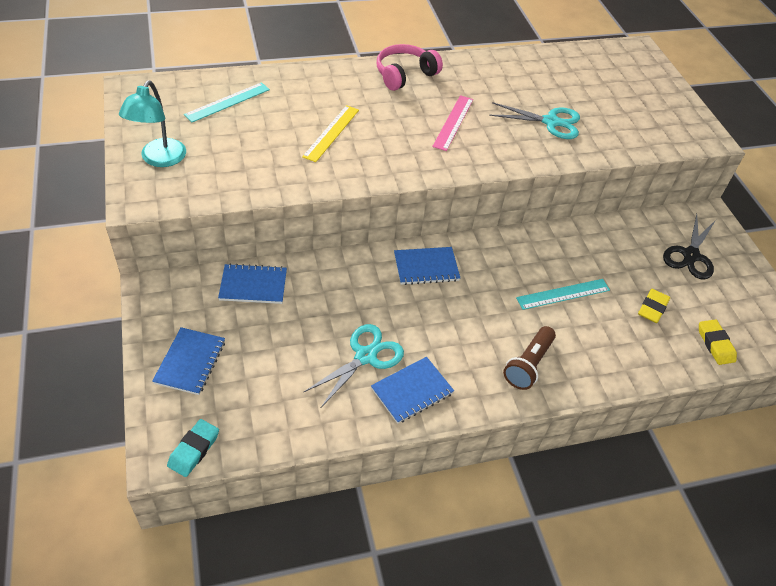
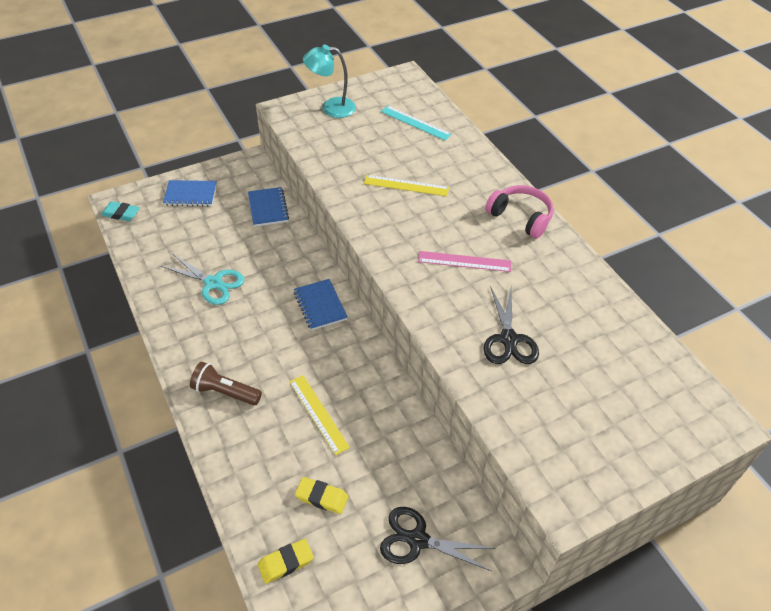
camera: 80 degrees right, 0 degrees up
(412, 391) = (184, 316): blue notebook -> none
(551, 122) = (508, 339): turquoise scissors -> black scissors
(563, 294) = (318, 413): turquoise ruler -> yellow ruler

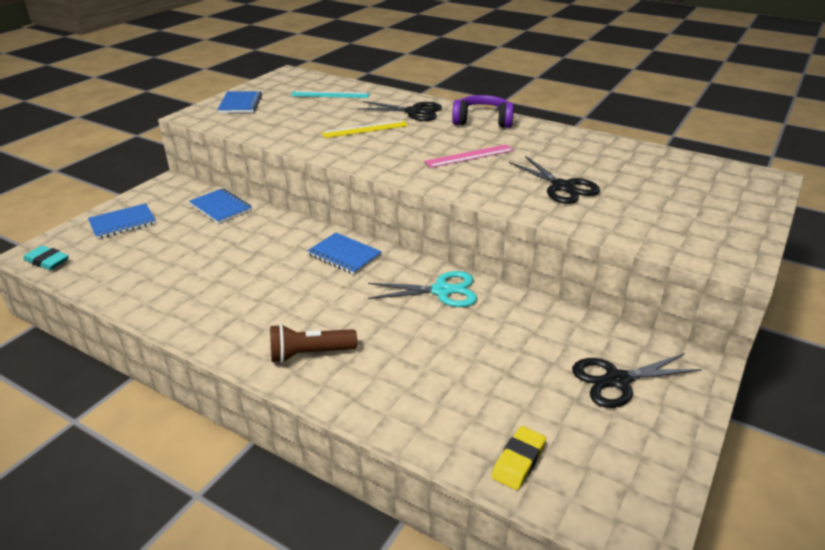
camera: 30 degrees left, 15 degrees down
(121, 214) = (47, 261): turquoise eraser -> turquoise eraser turned 45 degrees clockwise
(213, 283) = (213, 277): turquoise scissors -> turquoise scissors (442, 291)
(318, 413) = (425, 330): yellow ruler -> none
(322, 497) = (496, 391): yellow eraser -> none
(331, 107) = (240, 104): turquoise lamp -> blue notebook
(469, 178) = (414, 112): none -> black scissors
(520, 217) = (482, 121): pink headphones -> purple headphones

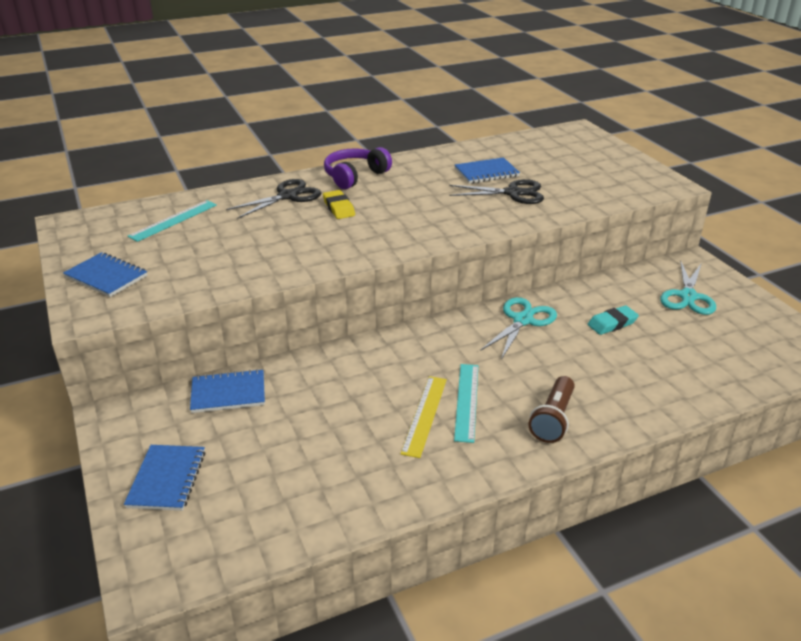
camera: 55 degrees left, 0 degrees up
(47, 261) = (185, 570): turquoise eraser -> turquoise eraser (612, 323)
(295, 302) = (466, 401): none -> turquoise ruler
(344, 255) = (416, 347): blue notebook -> blue notebook (486, 172)
(365, 129) = (290, 230): yellow ruler -> yellow ruler (425, 415)
(469, 156) = (414, 206): pink ruler -> none
(518, 461) = (743, 369): yellow eraser -> yellow eraser (339, 208)
(617, 380) = (688, 296): black scissors -> turquoise scissors

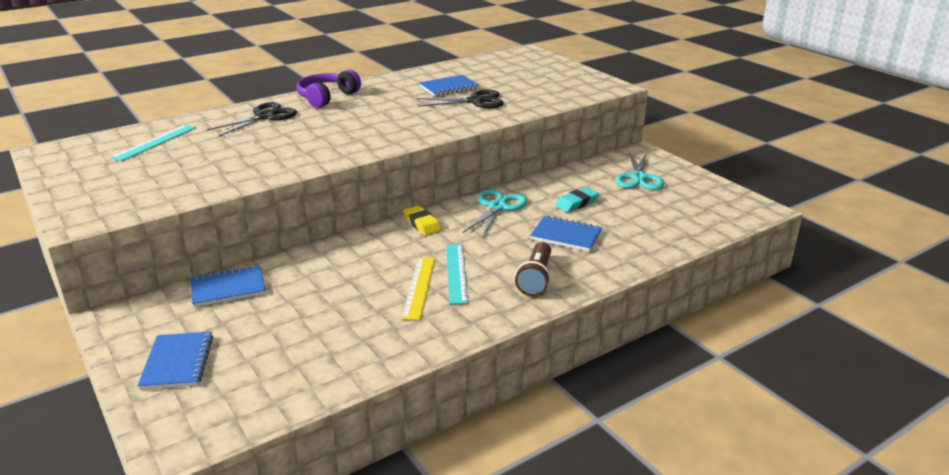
camera: 10 degrees left, 5 degrees down
(106, 277) = (94, 191): blue notebook -> blue notebook (566, 235)
(339, 208) = (316, 122): yellow eraser -> yellow eraser (422, 224)

